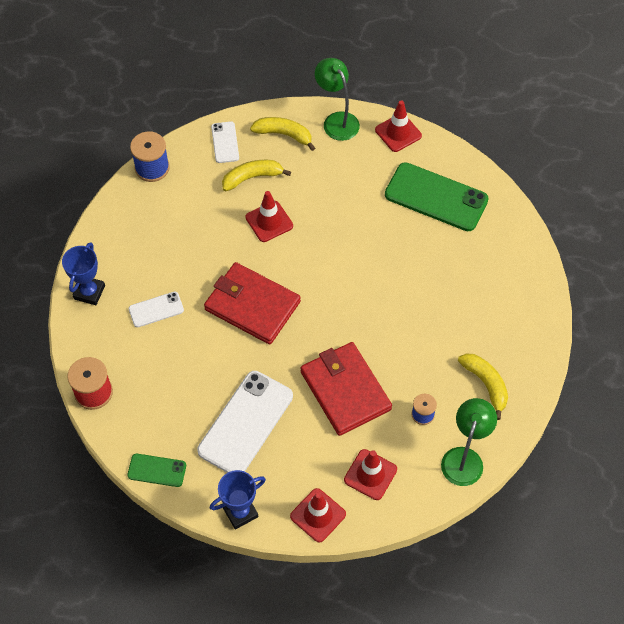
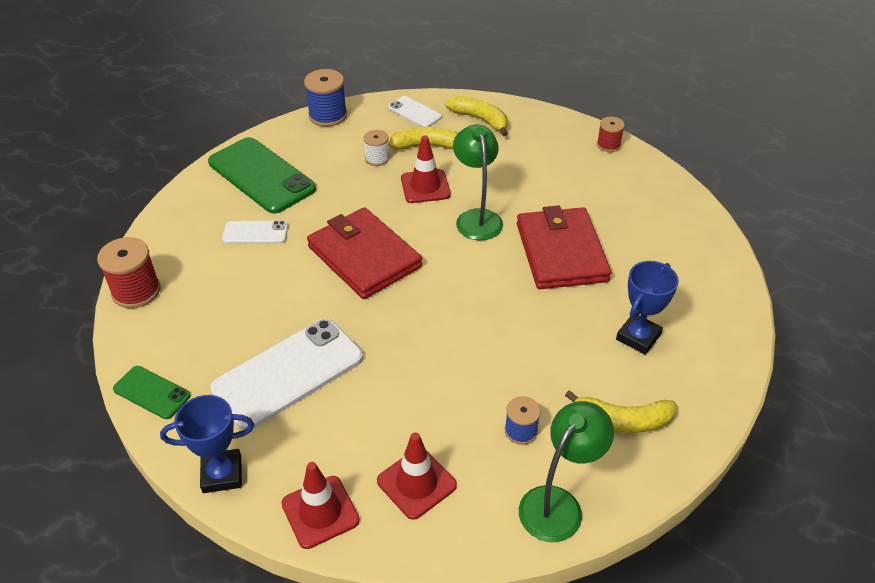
camera: 20 degrees right, 15 degrees down
(89, 292) = (196, 200): blue trophy -> blue trophy (638, 337)
(217, 203) = (377, 158): none -> white spool
(225, 142) = (414, 112): white phone -> white phone turned 60 degrees counterclockwise
(337, 120) = (543, 121): green lamp -> green lamp (477, 218)
(345, 390) = (430, 373): red wallet -> red wallet (561, 252)
(398, 133) = (608, 145): red traffic cone -> red spool
(436, 197) = (630, 210): green phone -> green phone (261, 176)
(486, 384) = (622, 421): yellow banana -> yellow banana turned 105 degrees clockwise

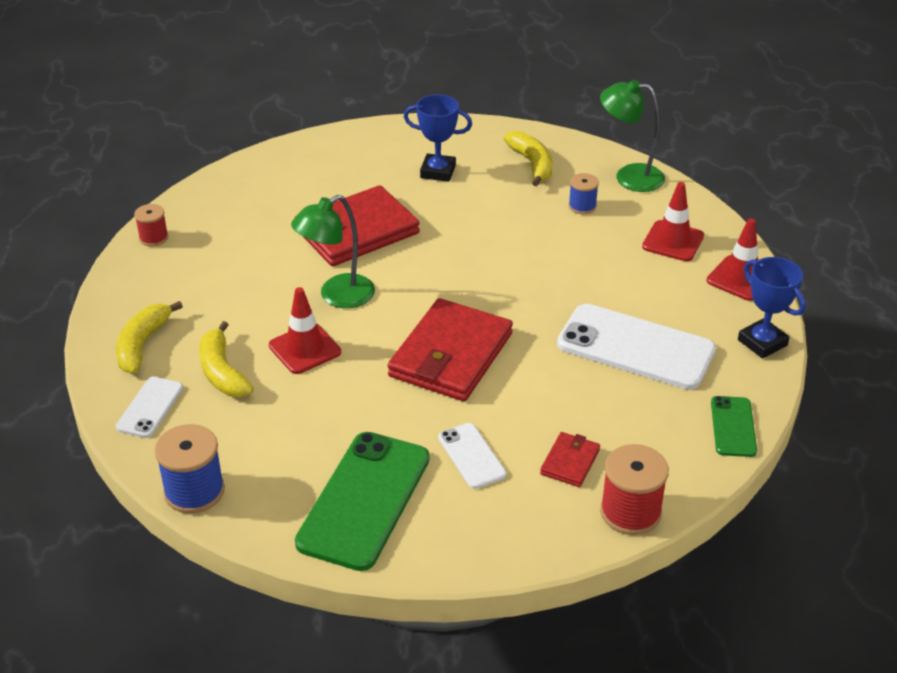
camera: 115 degrees left, 5 degrees down
(206, 279) = (570, 462): none -> red wallet
(377, 158) = (271, 406): white spool -> none

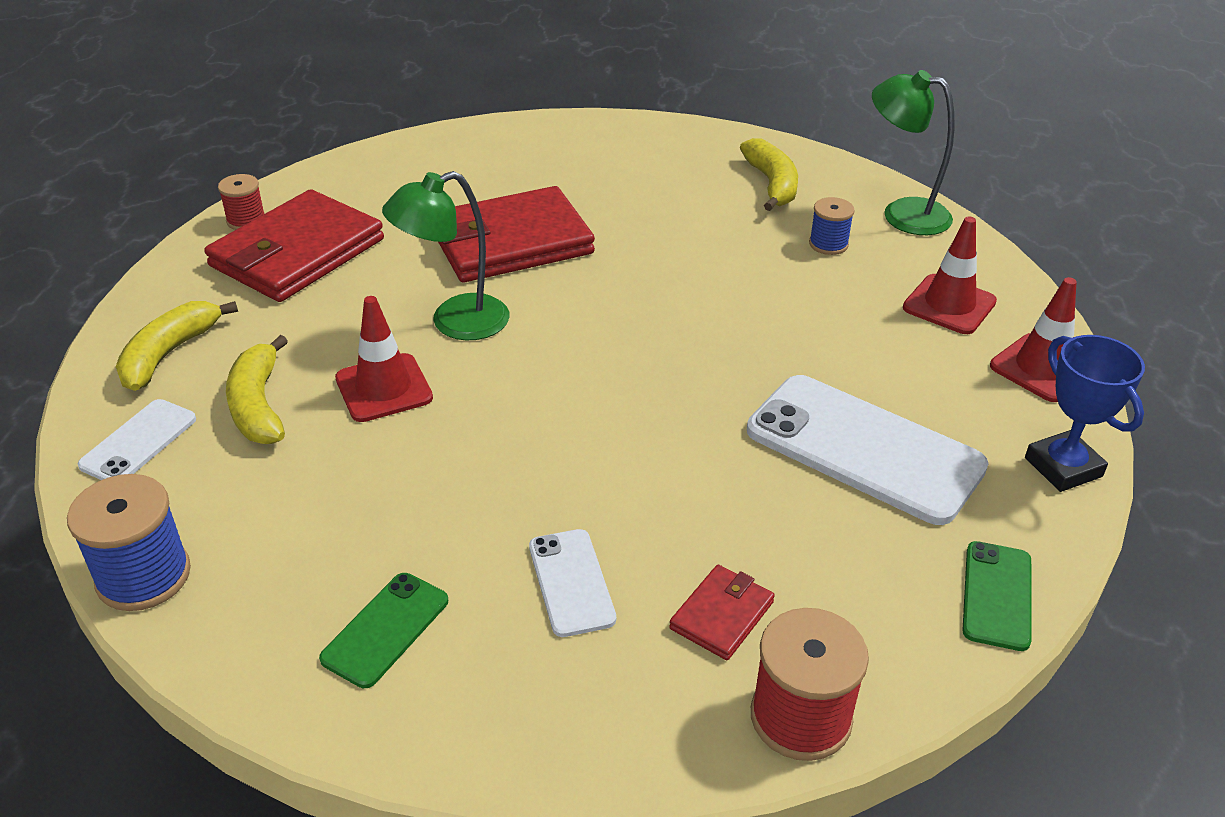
camera: 10 degrees right, 0 degrees up
(364, 500) = (386, 629): green phone -> green phone, size x0.51
(438, 172) = (643, 180): blue trophy -> none
(451, 355) = (587, 424): red wallet -> red wallet (297, 253)

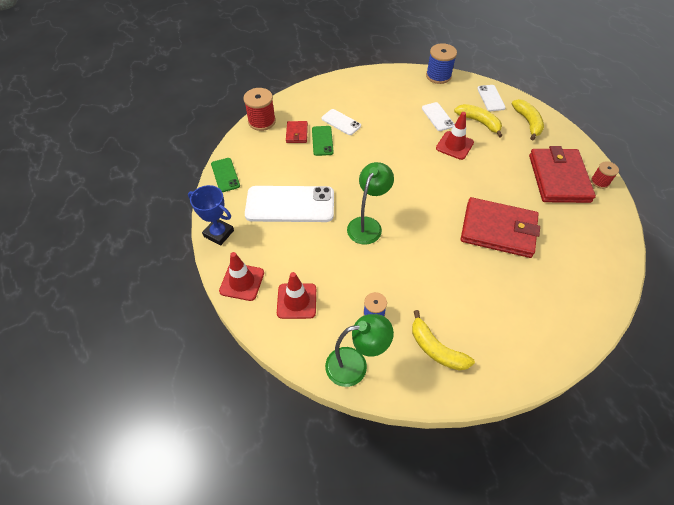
camera: 145 degrees right, 15 degrees up
(323, 465) = (437, 117): none -> white phone
(386, 629) = (372, 92): green phone -> green phone (322, 141)
(455, 322) = (467, 180): green lamp -> green lamp (367, 225)
(511, 242) = (498, 230): red wallet -> red wallet turned 75 degrees clockwise

